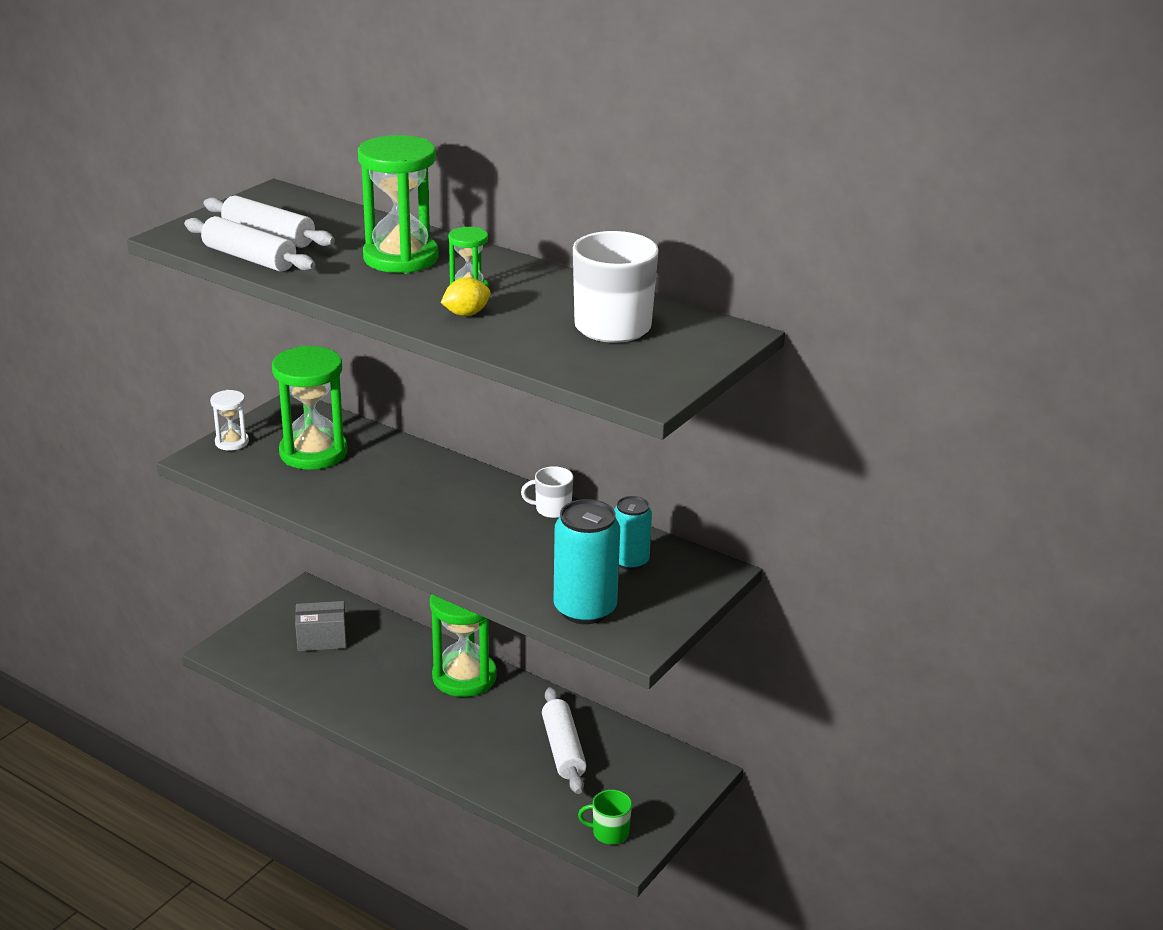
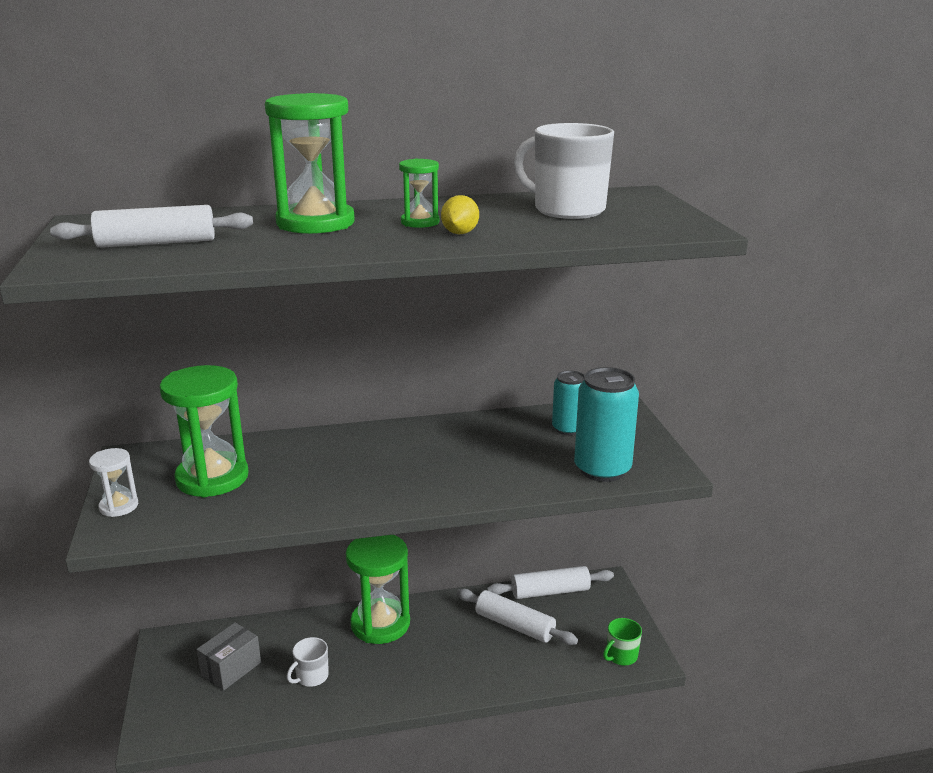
camera: 45 degrees left, 5 degrees down
(249, 258) = (180, 259): white rolling pin -> white rolling pin (550, 592)
(552, 509) = (462, 425): white mug -> white mug (311, 676)

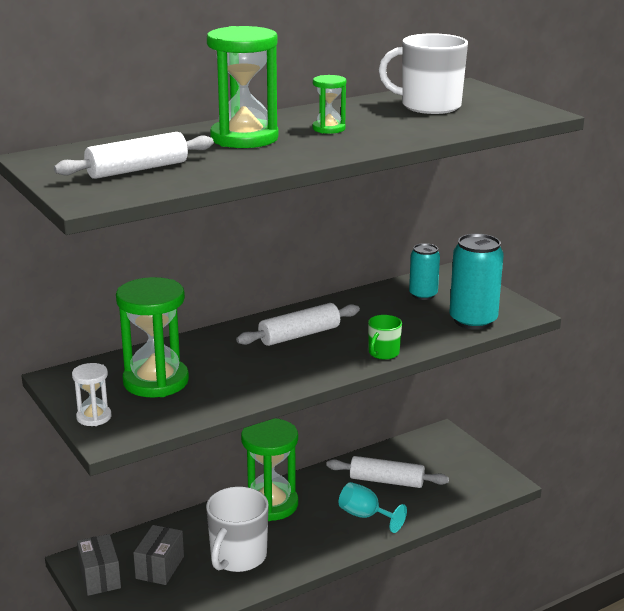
camera: 20 degrees left, 0 degrees up
(171, 665) = (100, 577): none -> grey box
(311, 676) = (238, 557): white mug -> white mug, size x1.91
(460, 233) = (373, 134): yellow lemon -> none
(468, 662) = (365, 516): none -> turquoise goblet
(550, 592) = (400, 449): white rolling pin -> white rolling pin (299, 335)
(621, 656) = (485, 485): green mug -> green mug (383, 353)

